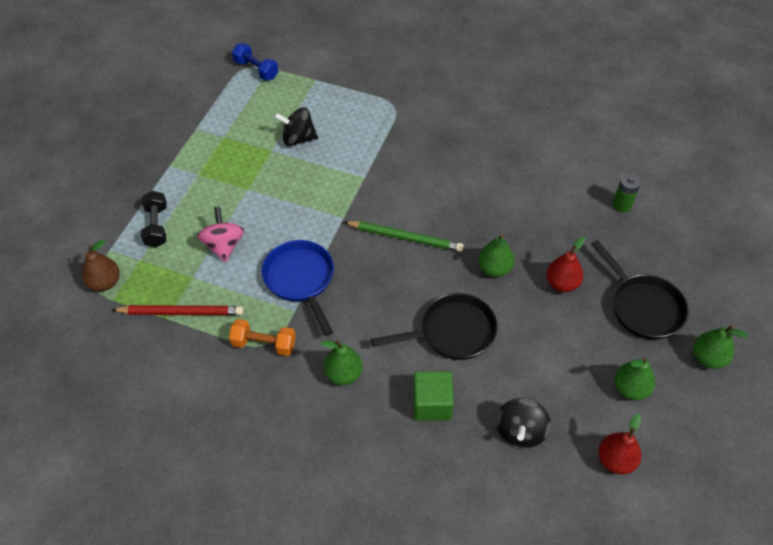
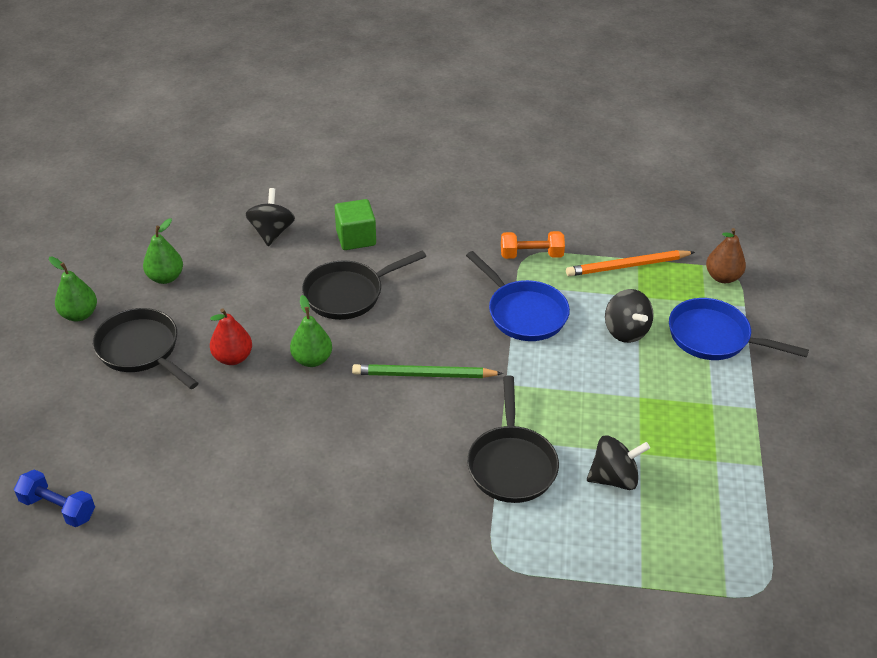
camera: 165 degrees right, 10 degrees down
(156, 226) = (714, 337): black dumbbell -> blue pan
(181, 312) = (628, 266): red pencil -> orange pencil
(224, 246) = (625, 331): pink spinning top -> black spinning top
(256, 70) = (745, 587): blue dumbbell -> blue dumbbell (58, 508)
(343, 374) = (445, 246): green pear -> none
(363, 159) = (511, 464): none -> black pan
(615, 460) = (185, 227): red pear -> none
(622, 205) = (151, 465): green battery -> none

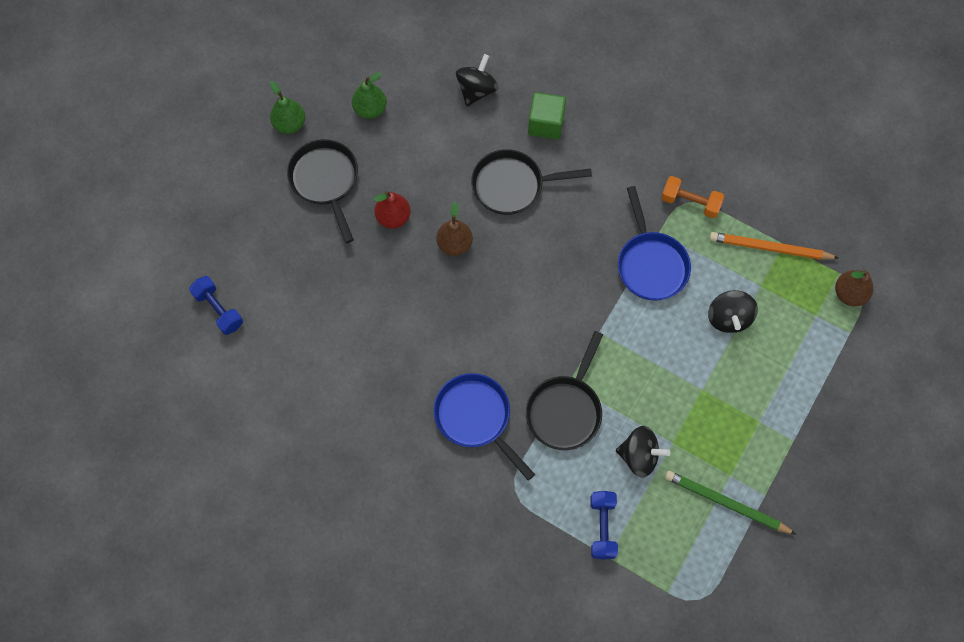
camera: 25 degrees right, 25 degrees up
(312, 359) = (454, 244): green pear -> brown pear
(424, 375) = (537, 296): green pencil -> green pencil (726, 504)
(617, 560) = (602, 527): none -> blue dumbbell
(714, 337) = (802, 355): blue pan -> blue pan (476, 418)

